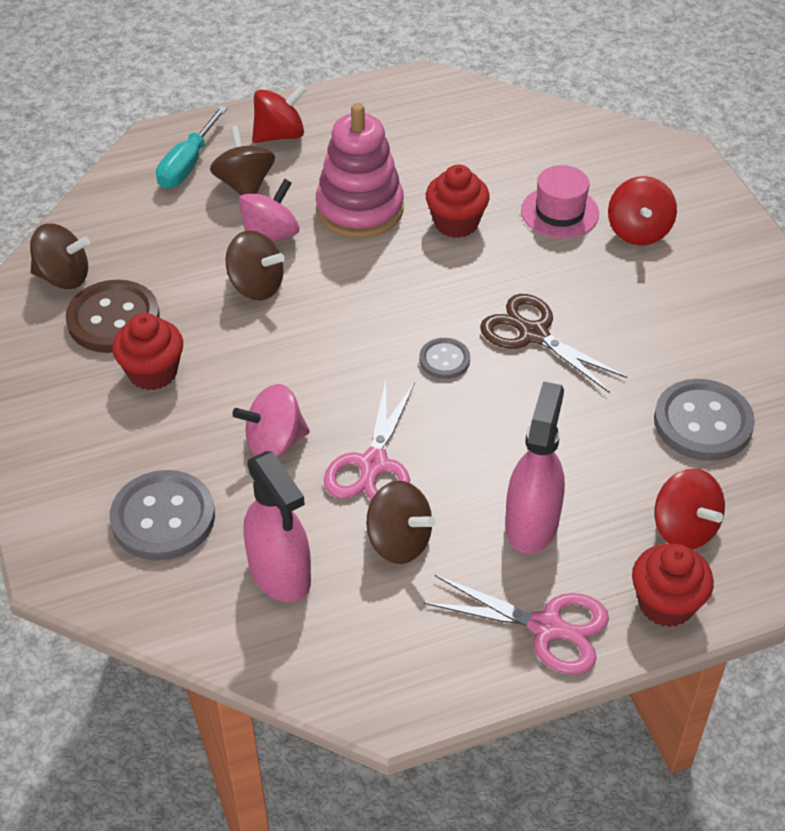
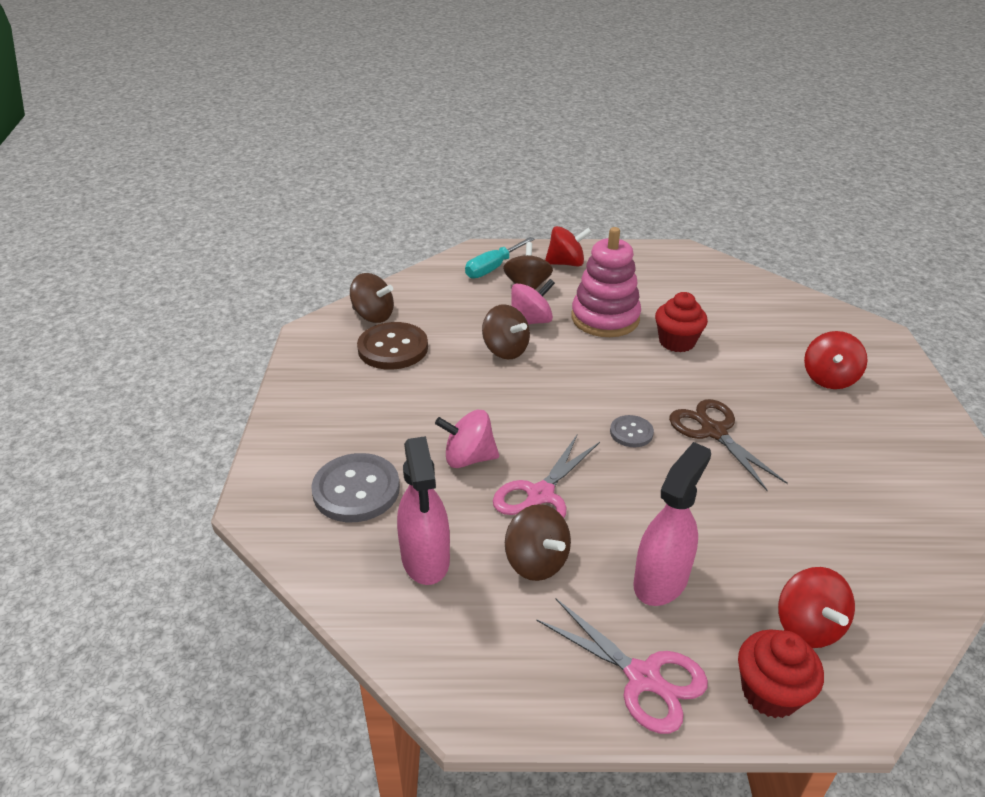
camera: 20 degrees right, 10 degrees down
(152, 372) = (402, 388): red cupcake -> none
(559, 212) = (764, 352): pink hat -> none
(703, 422) = (850, 538): grey button -> none

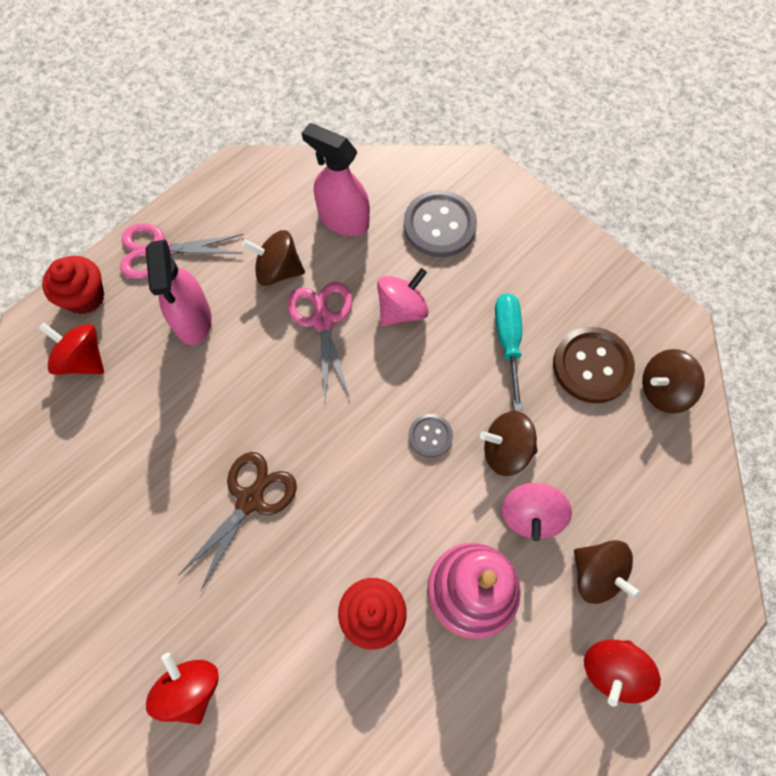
camera: 135 degrees right, 30 degrees up
(493, 268) = (668, 579): turquoise screwdriver -> turquoise screwdriver (508, 343)
(631, 432) = (313, 439): grey button -> grey button (430, 436)
(713, 432) = (250, 500): brown scissors -> brown scissors turned 75 degrees counterclockwise

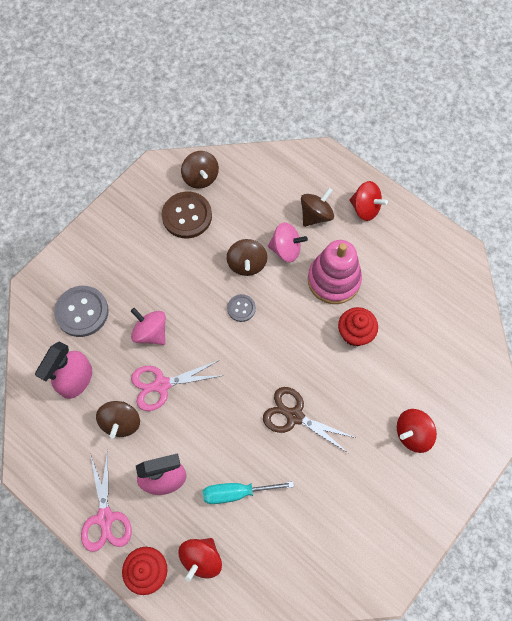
camera: 95 degrees left, 0 degrees up
(508, 343) = (173, 264): turquoise screwdriver -> turquoise screwdriver (237, 492)

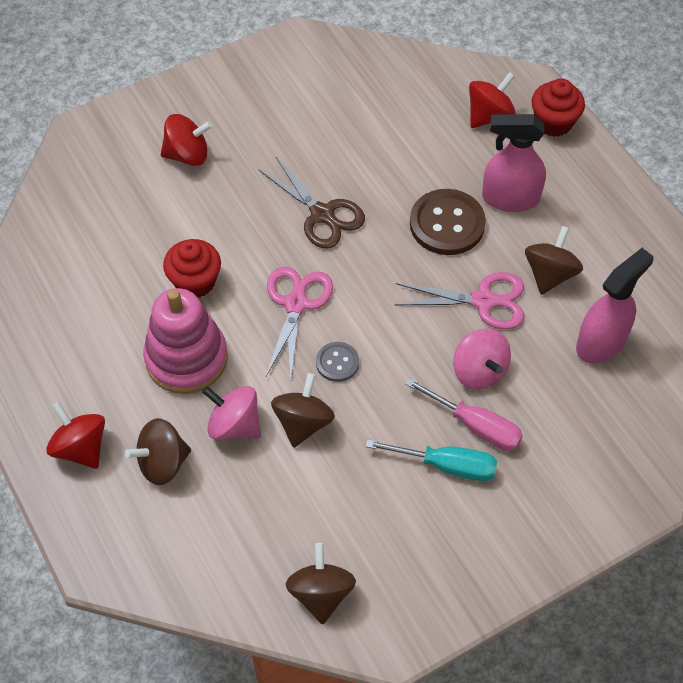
camera: 160 degrees left, 10 degrees down
(82, 312) = (575, 432): grey button -> none
(105, 517) = (593, 183): pink scissors -> pink scissors (296, 304)
(144, 296) = (475, 425): none -> pink screwdriver
(187, 216) = (368, 531): brown button -> brown button (447, 224)
(237, 492) = (426, 161): turquoise screwdriver -> turquoise screwdriver (446, 465)

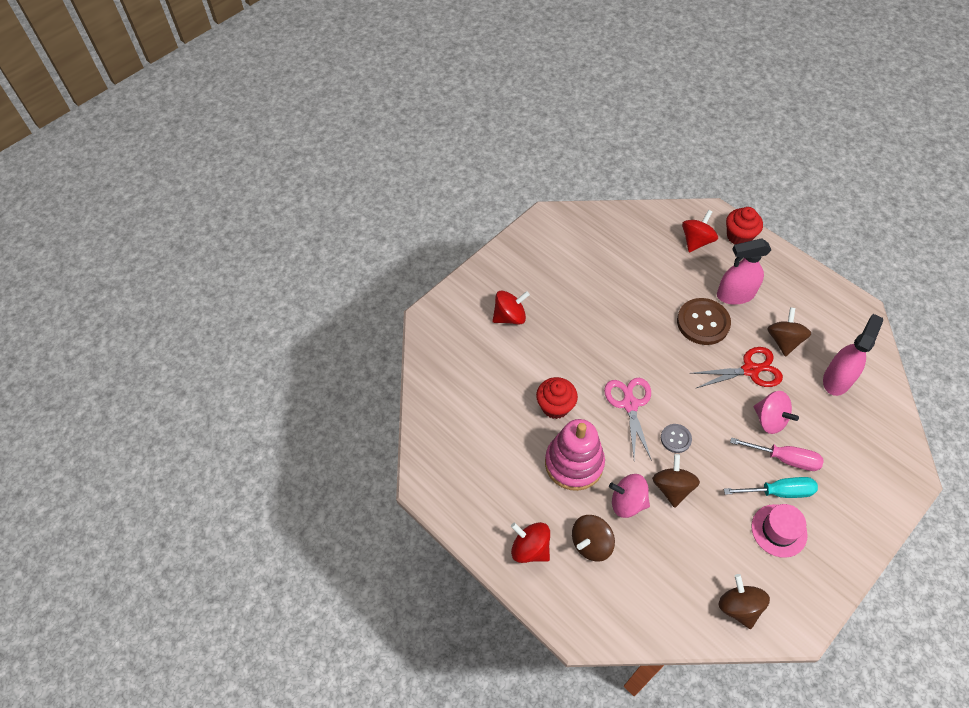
camera: 15 degrees left, 0 degrees up
(322, 214) = (618, 336): brown scissors -> none
(422, 514) = (779, 530): none -> pink hat
(483, 301) = (750, 370): pink scissors -> red scissors

